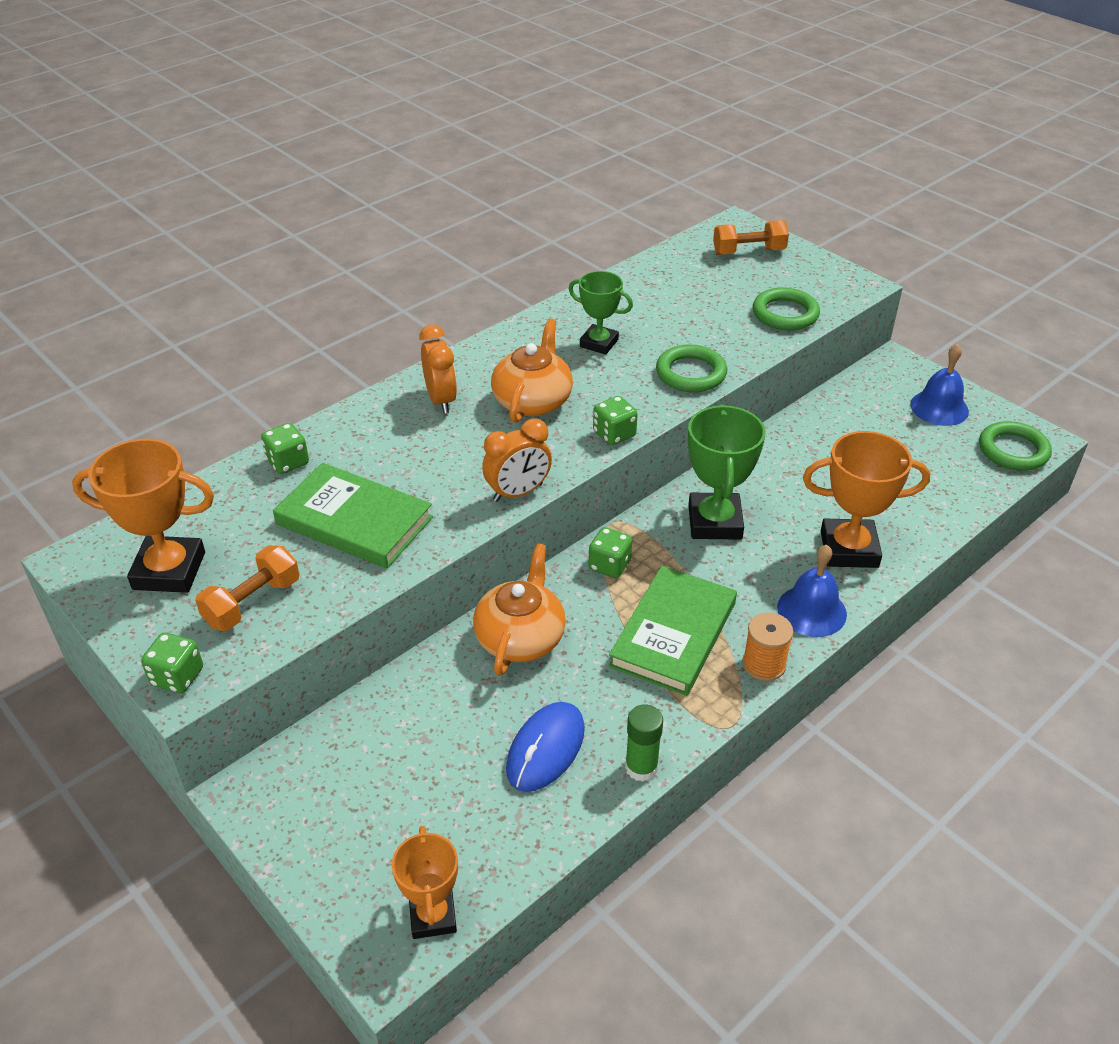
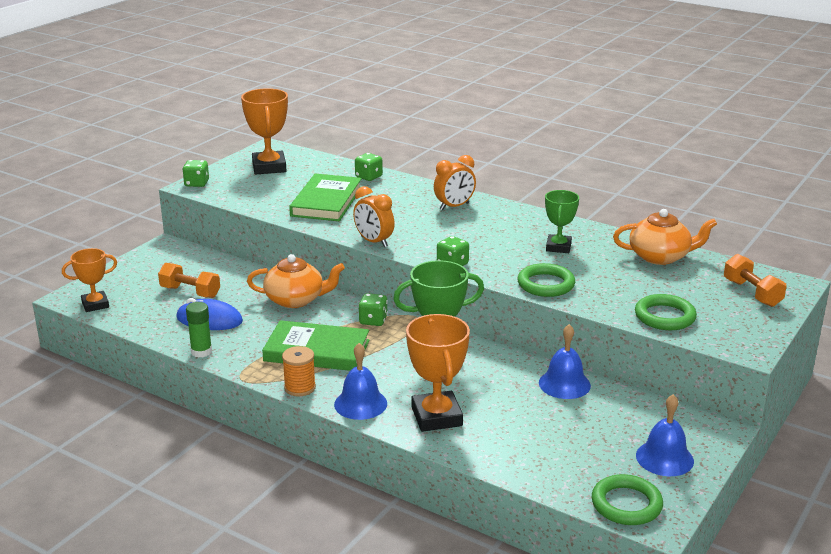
camera: 75 degrees right, 15 degrees down
(252, 603) = (252, 189): orange dumbbell -> orange dumbbell (190, 292)
(533, 400) = (472, 234): orange teapot -> orange teapot (660, 256)
(797, 438) = (564, 384): none -> blue bell

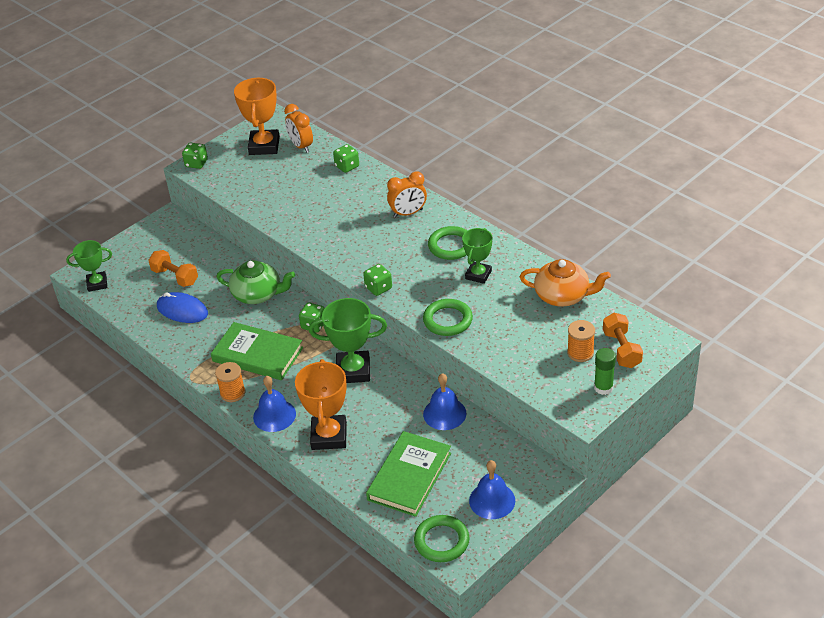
camera: 15 degrees right, 15 degrees up
(95, 304) = (97, 284): orange trophy -> green trophy
(201, 351) = (167, 345): green glue stick -> green glue stick (603, 388)
(295, 300) = (258, 294): orange teapot -> green teapot
(326, 202) = (299, 197): green book -> green book (409, 476)
(374, 242) = (322, 253): orange clock -> orange clock (301, 146)
(664, 316) = (531, 369): green ring -> green ring (451, 246)
(709, 299) = (580, 353): none -> orange spool

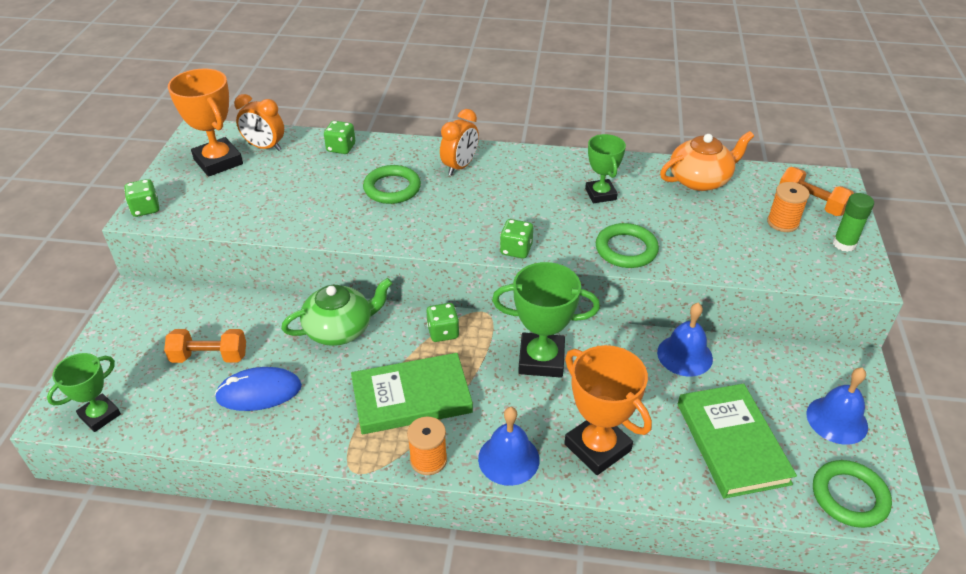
camera: 40 degrees left, 0 degrees up
(353, 371) = (541, 359): green trophy -> green trophy turned 45 degrees clockwise
(451, 246) = (541, 179): green ring -> green ring (392, 188)

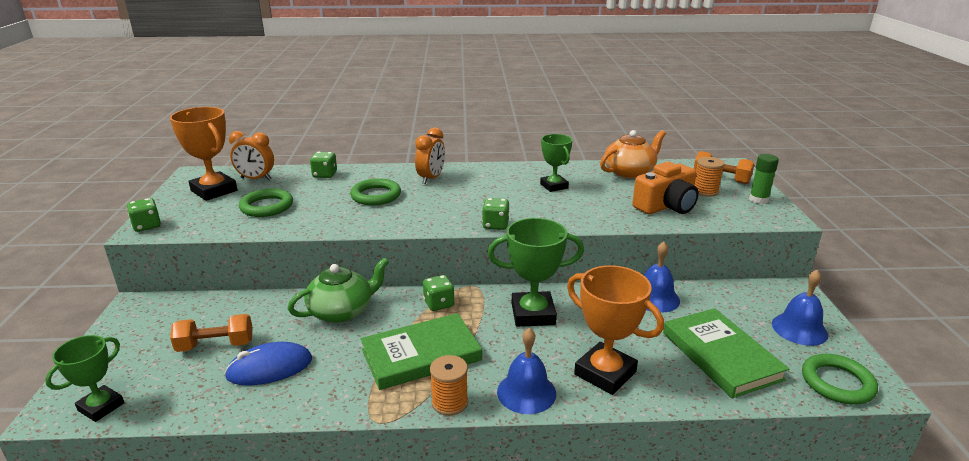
camera: 10 degrees left, 15 degrees down
(626, 249) = (588, 217): green ring -> green ring (266, 206)
(725, 242) = (666, 206): none -> orange camera

